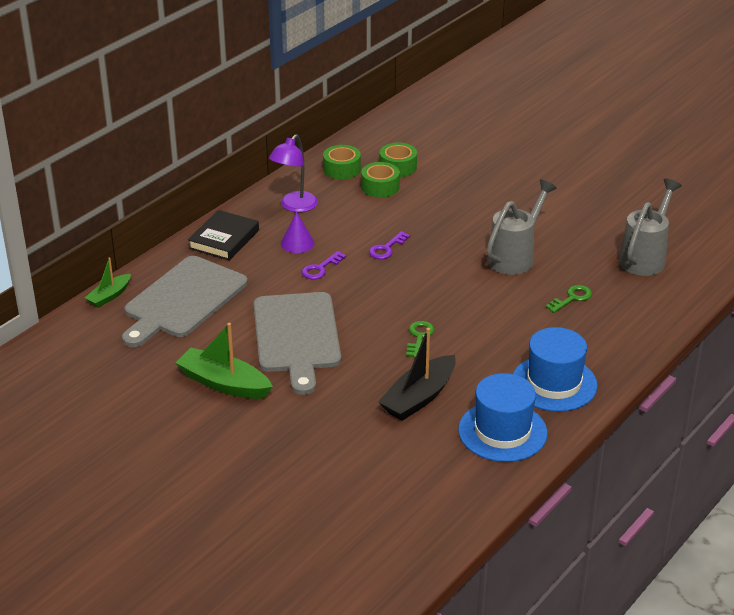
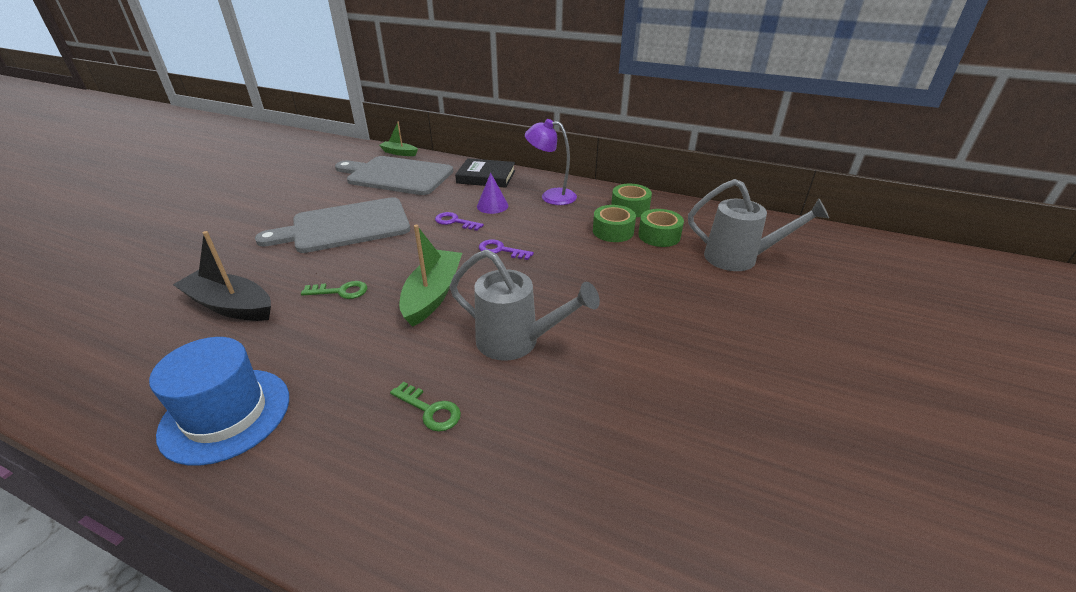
camera: 75 degrees right, 0 degrees up
(224, 383) = (282, 206): green boat -> green boat (433, 294)
(502, 431) = (140, 377): blue hat -> none
(645, 257) = (568, 496): grey watering can -> grey watering can (739, 258)

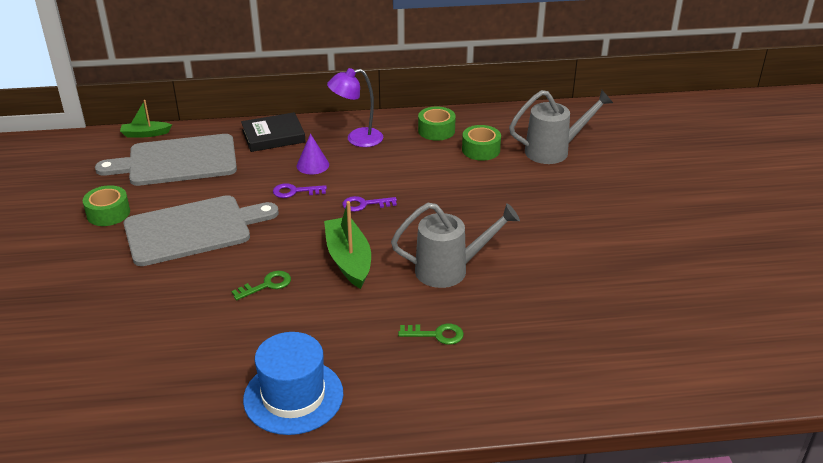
camera: 30 degrees left, 0 degrees up
(230, 306) = (182, 331): black boat -> none
(345, 226) = (193, 229): grey cutting board -> grey cutting board turned 150 degrees counterclockwise
(613, 231) = (441, 157): green tape -> green tape (108, 213)

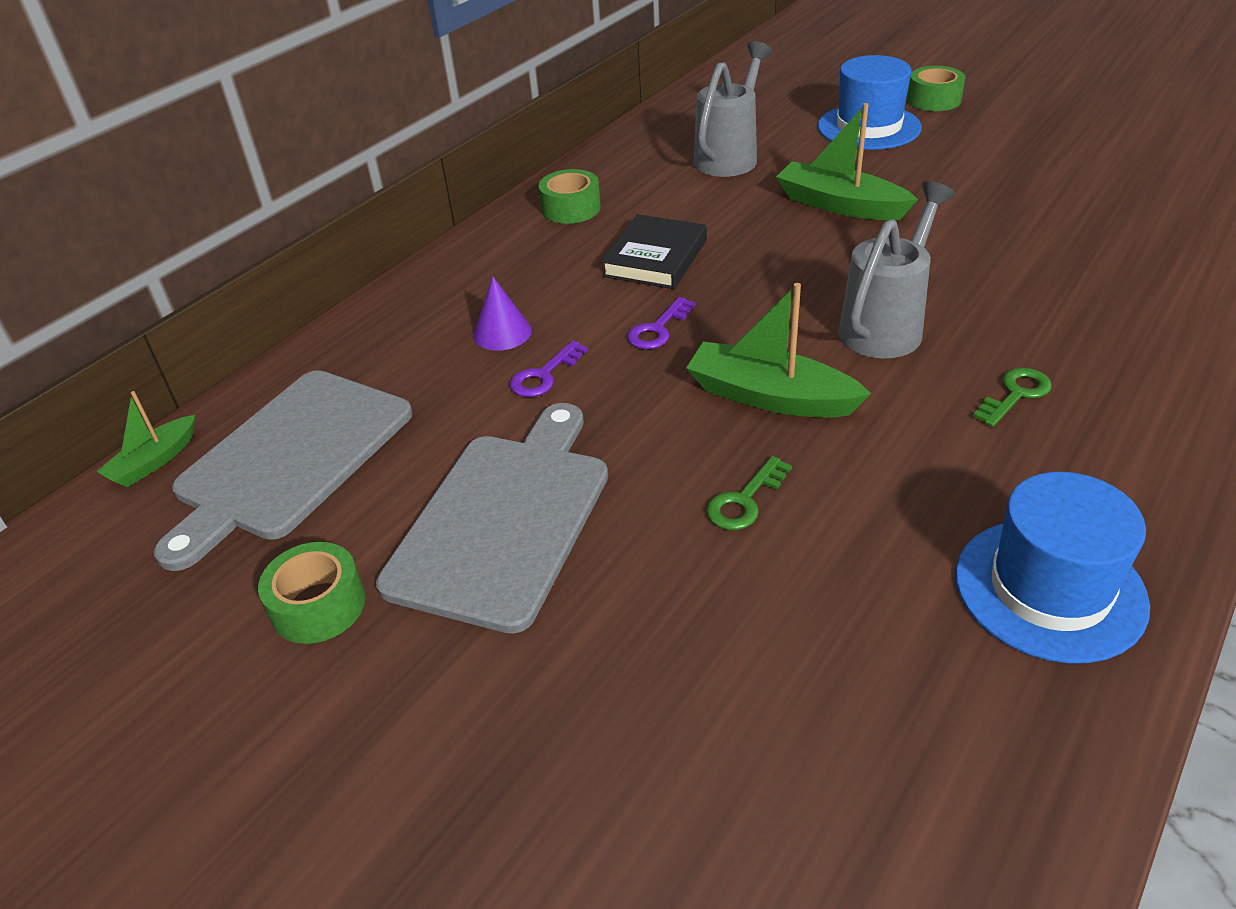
camera: 45 degrees left, 5 degrees up
(267, 285) = (745, 500): green key -> green key turned 150 degrees counterclockwise
(273, 136) = (376, 336): black book -> black book (655, 258)
(357, 139) = (497, 271): purple lamp -> none
(481, 150) = (659, 198): green tape -> green tape (934, 100)
(551, 208) = (840, 205): none -> green boat
(656, 181) = (869, 127): none -> blue hat

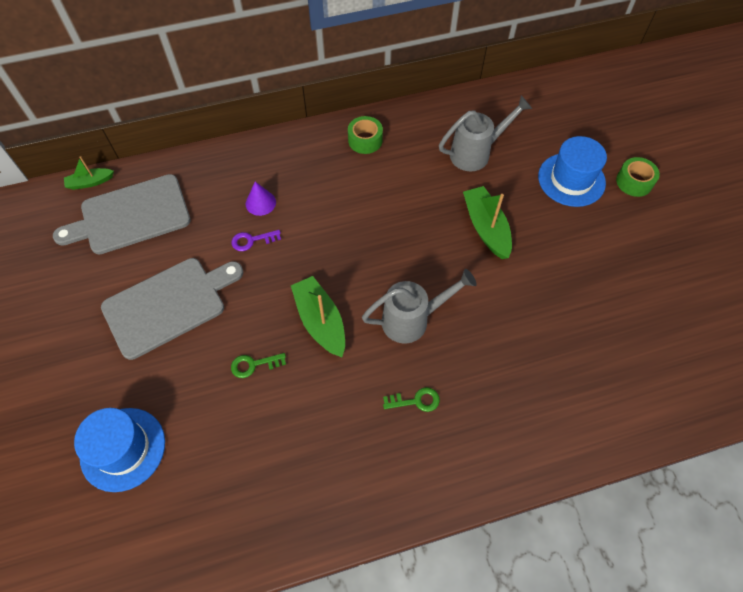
camera: 35 degrees right, 20 degrees up
(318, 605) = (83, 295): green tape -> none
(655, 258) = (365, 202): black book -> none
(658, 329) = (320, 248): purple key -> none
(1049, 589) = (308, 495): blue hat -> blue hat (123, 449)

